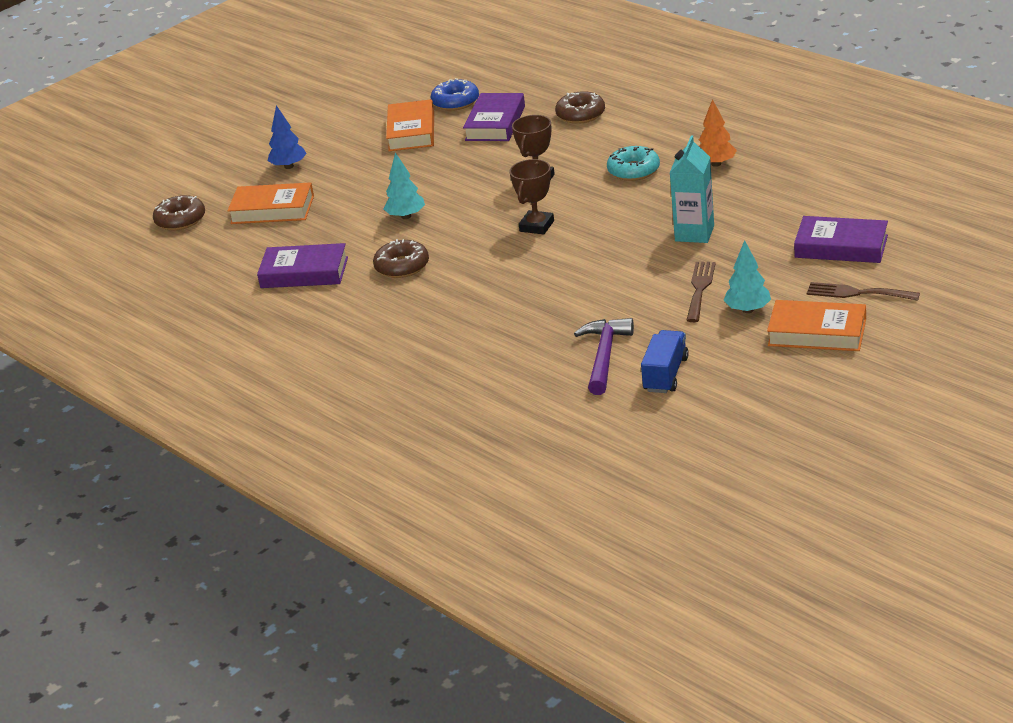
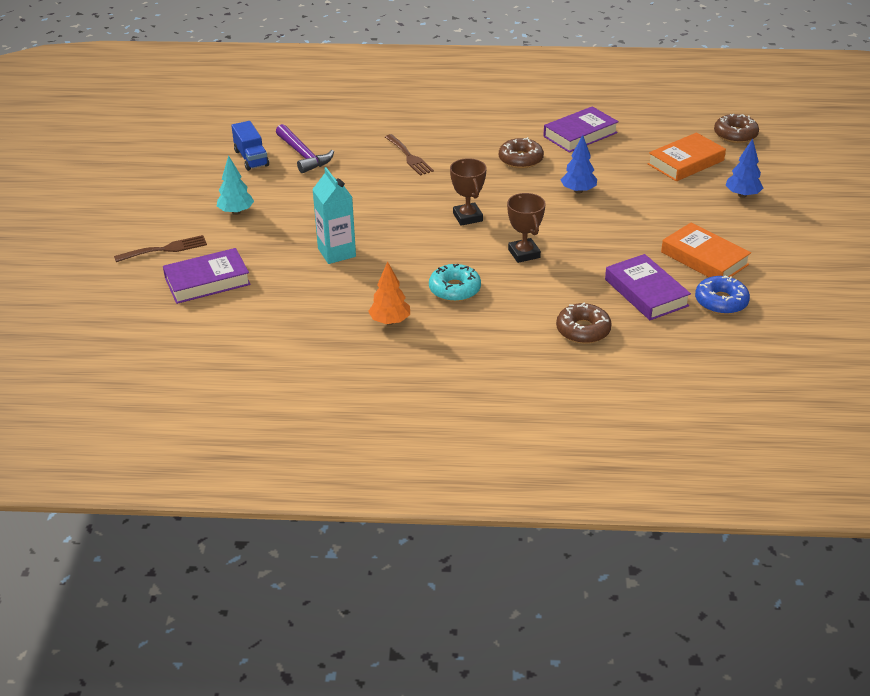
camera: 135 degrees right, 5 degrees up
(406, 216) = (578, 191): turquoise tree -> blue tree
(700, 289) = (286, 214): brown fork -> brown fork (409, 157)
(817, 332) = (172, 213): orange book -> none

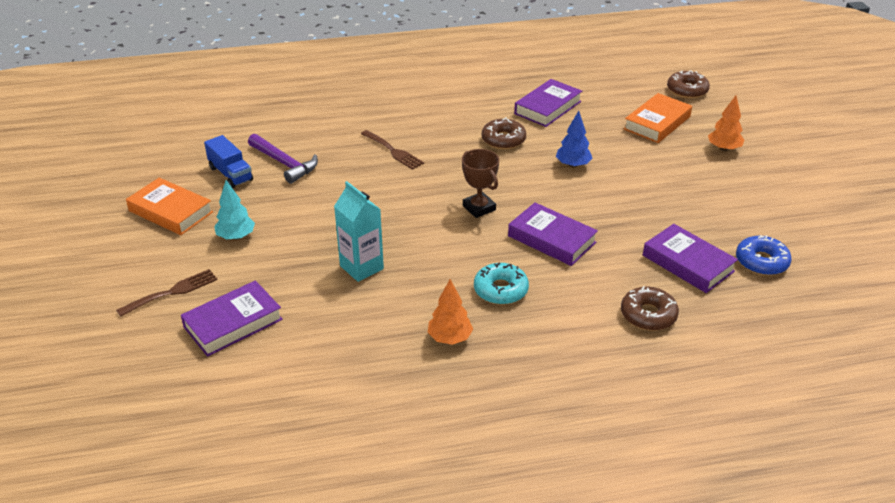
camera: 15 degrees left, 0 degrees up
(524, 253) = (551, 239): brown trophy -> purple book
(704, 258) = (723, 218): orange book -> orange book (171, 211)
(742, 195) = (723, 149): blue tree -> orange tree

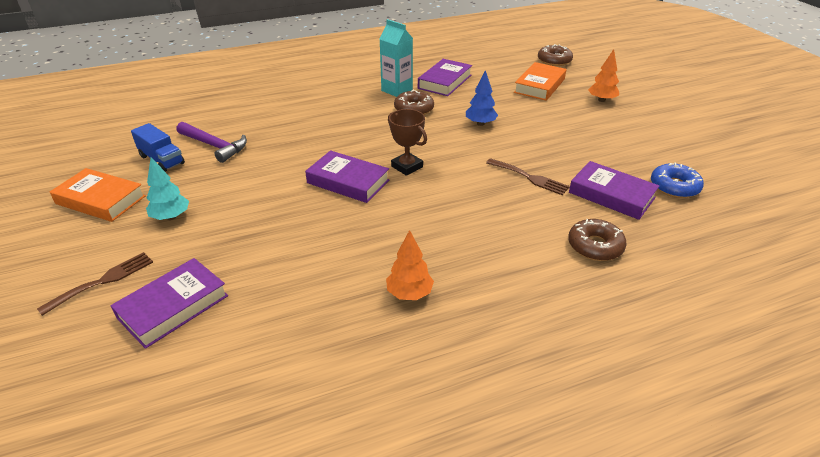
camera: 10 degrees left, 0 degrees up
(361, 267) = (304, 233): turquoise carton -> turquoise carton (397, 90)
(393, 151) = (317, 127): brown fork -> brown fork (530, 178)
(500, 290) = (447, 239): turquoise donut -> none
(551, 239) = (481, 187): purple book -> purple book (348, 181)

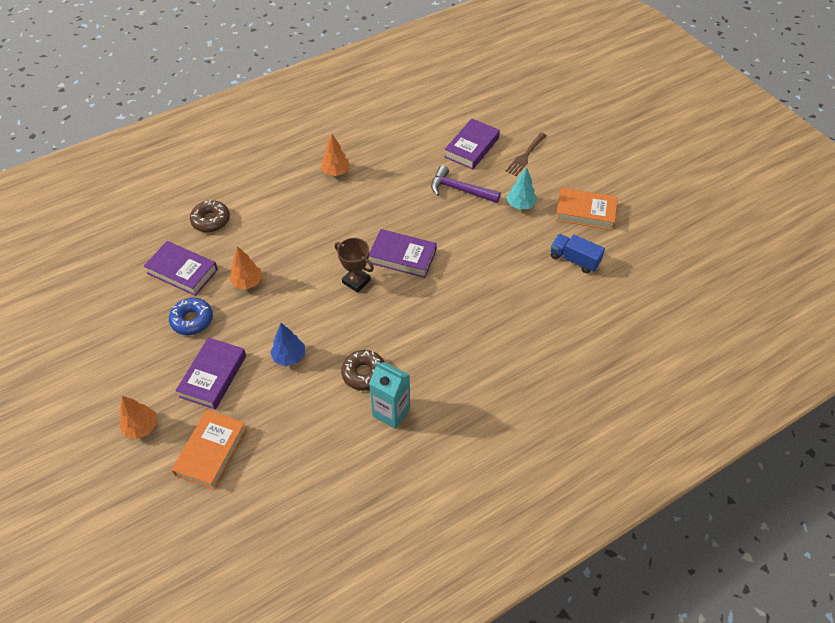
camera: 170 degrees right, 15 degrees up
(215, 146) = (540, 284): purple hammer -> purple hammer (460, 190)
(444, 82) = (334, 443): purple book -> purple book (213, 376)
(530, 178) = (247, 282): brown fork -> orange tree
(554, 61) = (177, 533): brown donut -> none
(674, 187) = (124, 288): blue donut -> blue donut (192, 320)

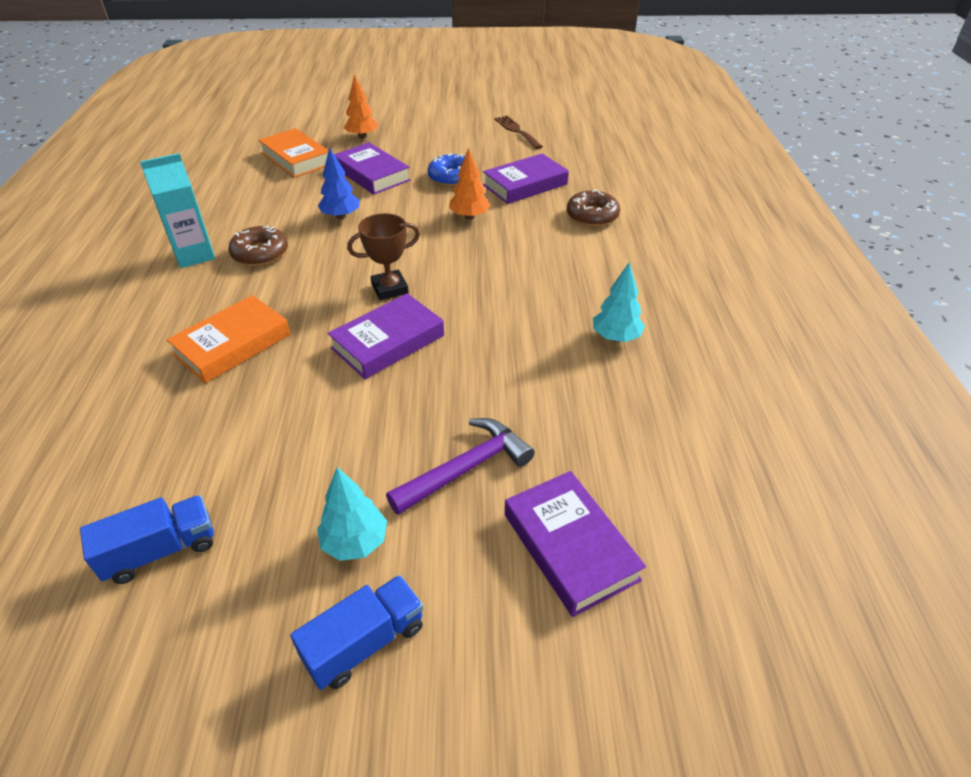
camera: 120 degrees right, 10 degrees down
(336, 172) = (615, 337): orange tree -> turquoise tree
(525, 156) = (480, 638): brown fork -> brown fork (516, 131)
(551, 182) = (365, 643): none -> blue truck
(585, 212) = (233, 654): orange book -> orange book (232, 345)

